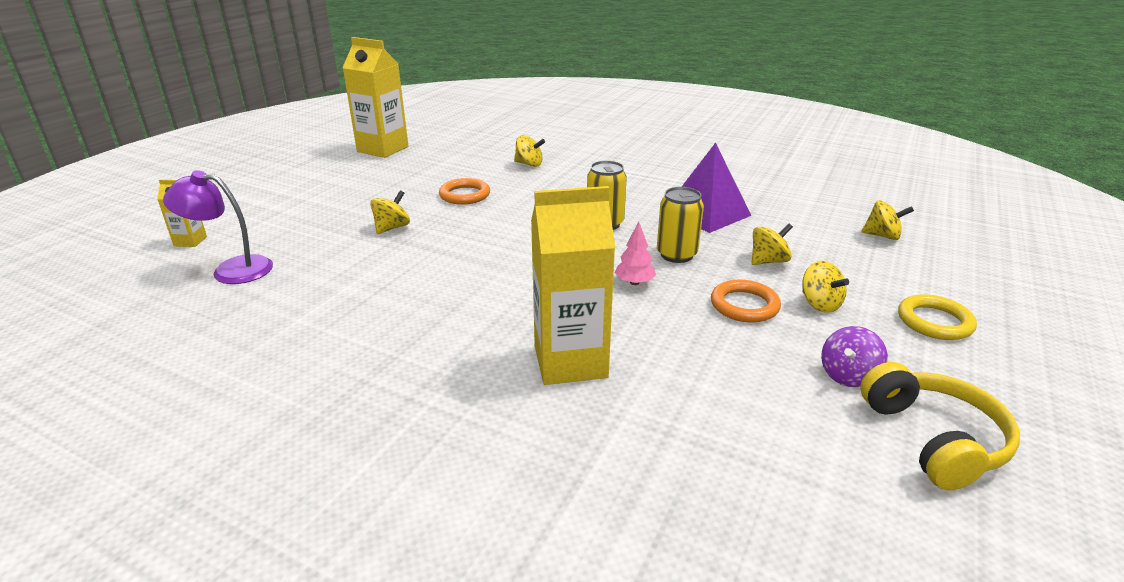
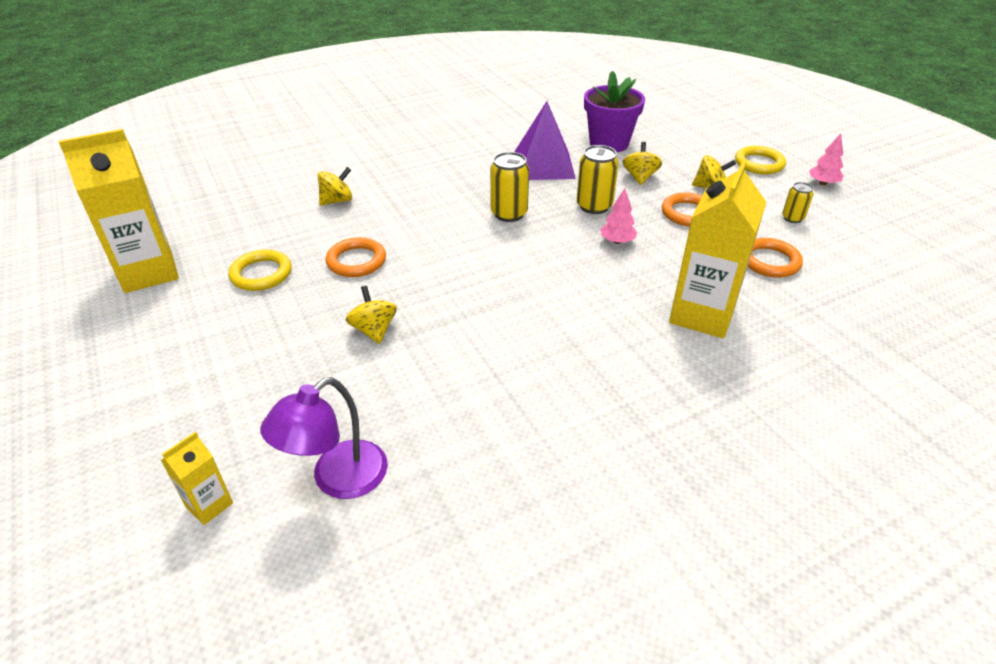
camera: 55 degrees left, 10 degrees up
(415, 175) = (261, 274): none -> yellow ring
(727, 381) = (769, 261): none -> orange ring
(803, 228) = (609, 143): none -> purple flower pot
(848, 375) = (792, 218): purple spinning top -> yellow can
(882, 236) = (648, 125): yellow spinning top -> none
(934, 439) = (864, 224): yellow headphones -> none
(978, 380) = (823, 183): none -> pink tree

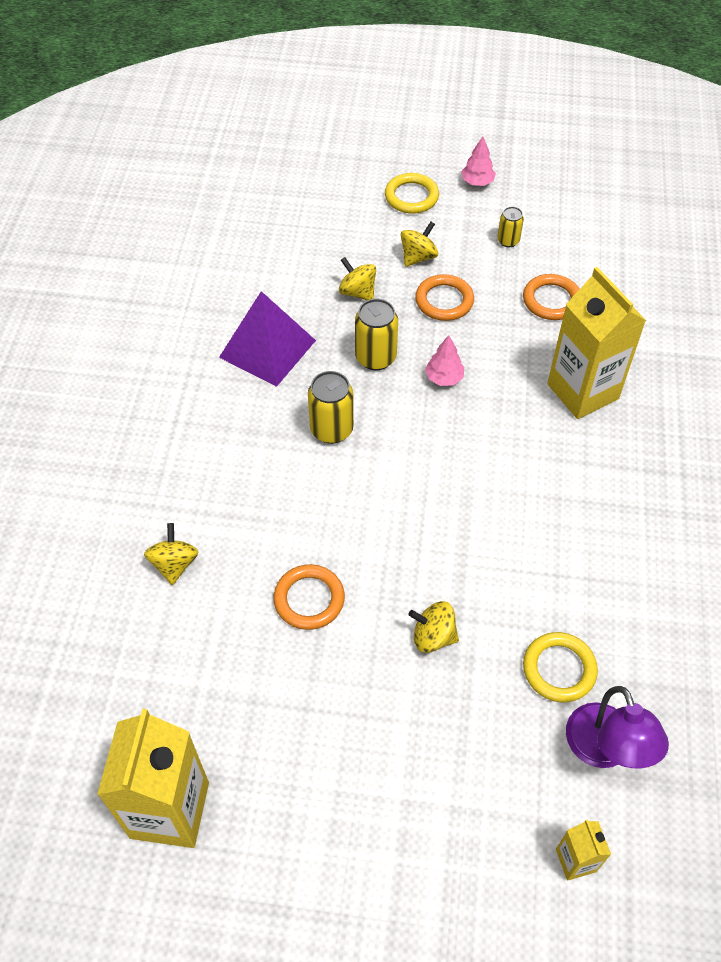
camera: 55 degrees left, 15 degrees up
(261, 274) = (263, 696): yellow ring -> yellow ring (559, 669)
(609, 143) = (275, 272): purple flower pot -> none

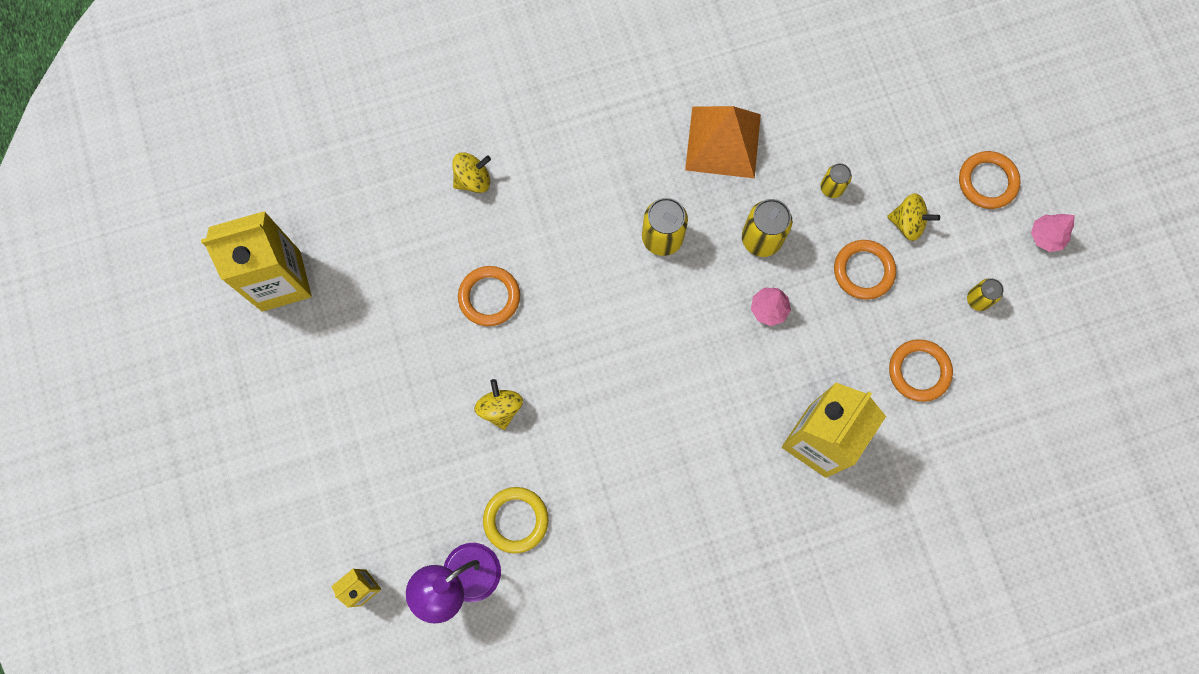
camera: 65 degrees right, 20 degrees up
(267, 348) = (723, 142): purple pyramid -> orange pyramid
(357, 292) = (831, 188): yellow spinning top -> yellow can
(411, 197) = (987, 182): yellow ring -> orange ring

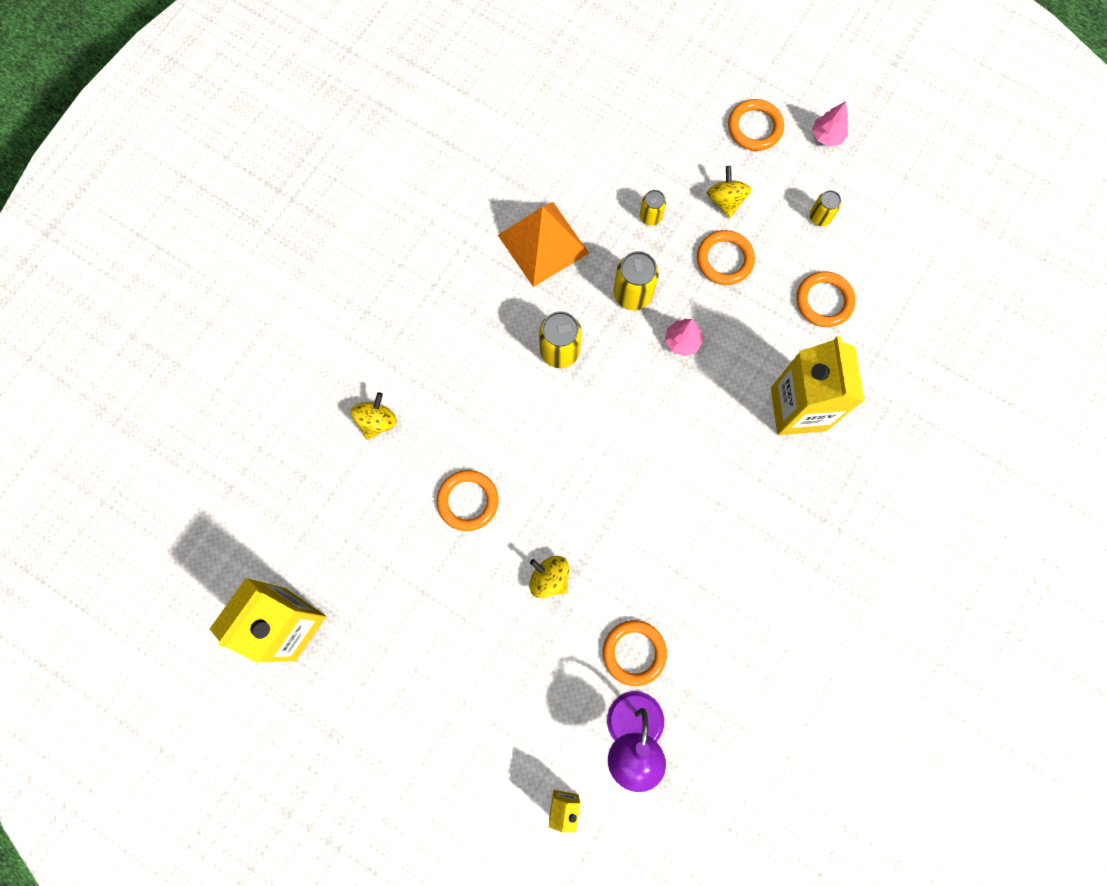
camera: 40 degrees left, 0 degrees up
(516, 520) = (634, 652): yellow ring -> orange ring
(907, 223) = (725, 200): yellow spinning top -> yellow spinning top turned 75 degrees counterclockwise

